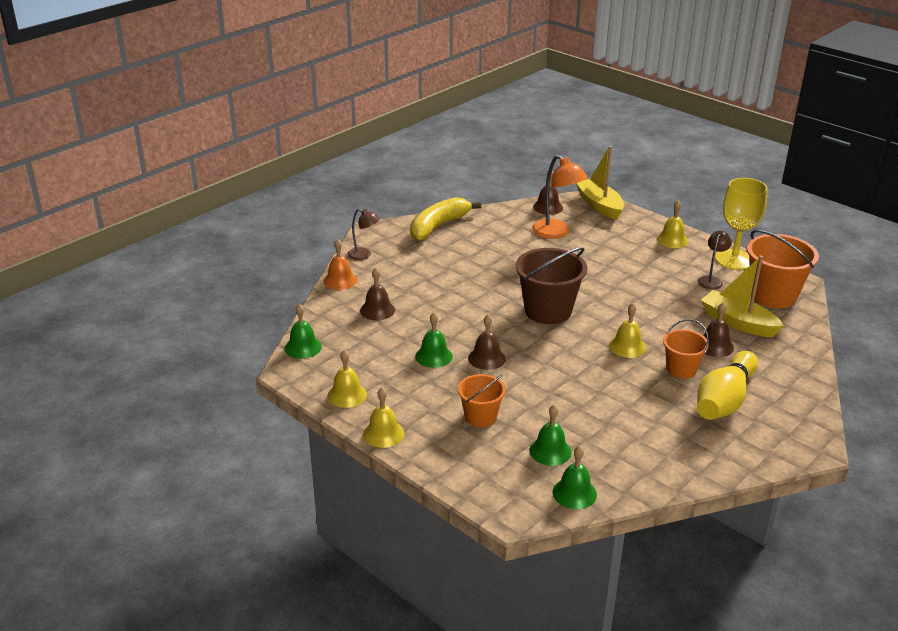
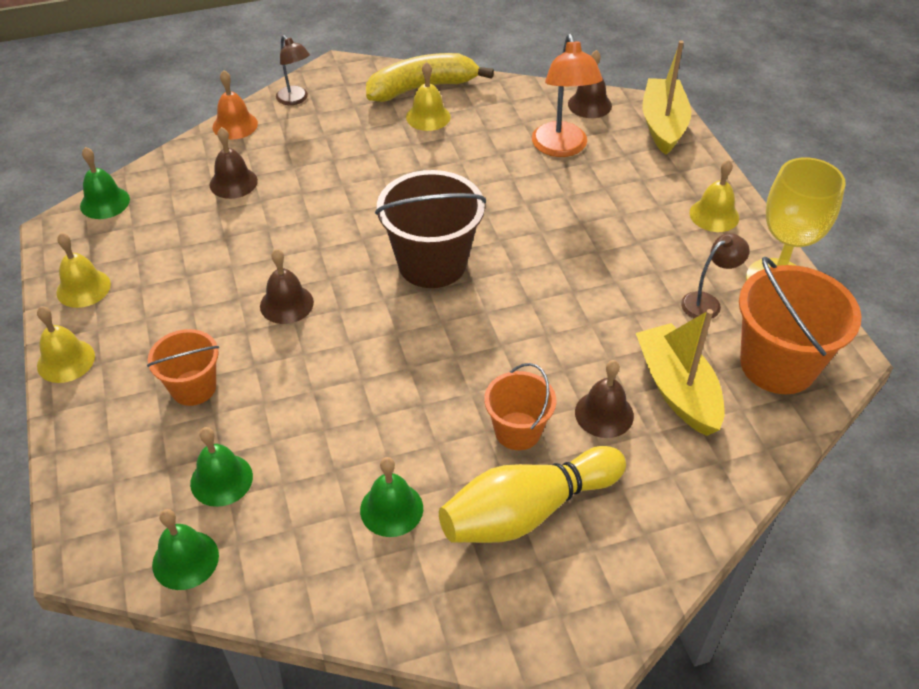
camera: 30 degrees right, 15 degrees up
(434, 356) = (229, 274): green bell -> green bell (391, 509)
(627, 346) = (480, 362): yellow bell -> yellow bell (428, 117)

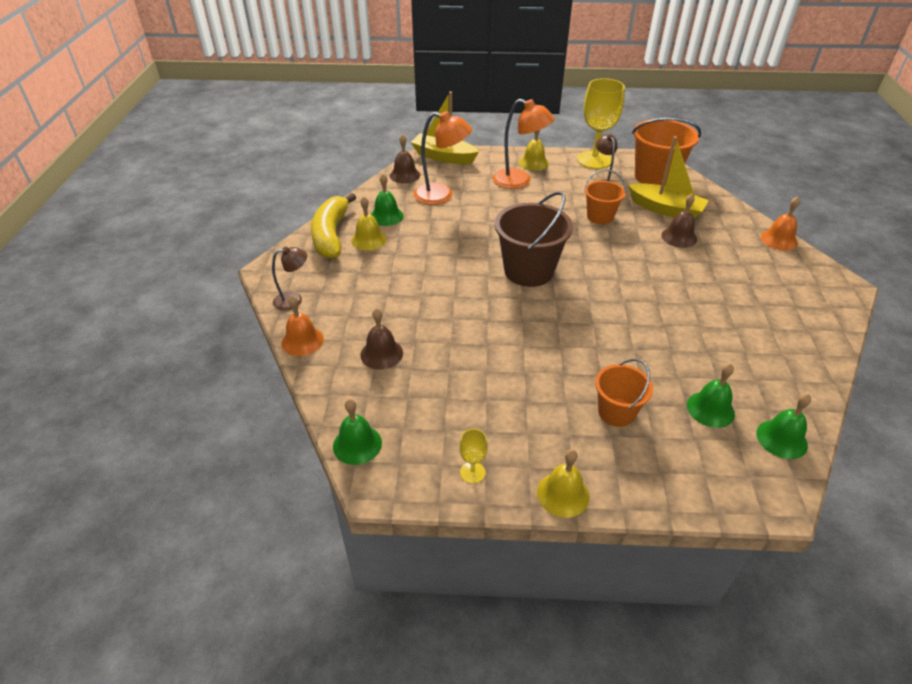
camera: 70 degrees left, 5 degrees down
(83, 288) = (472, 472): yellow bell -> yellow goblet
(286, 304) = (542, 347): brown bell -> none
(391, 509) = (742, 332): green bell -> green bell (386, 216)
(517, 431) = (686, 270): orange bucket -> orange bucket (600, 217)
(527, 511) = (747, 280): yellow bowling pin -> none
(648, 211) = (519, 181): none -> orange lamp
(675, 555) = (779, 240): none -> orange bell
(677, 389) = (665, 210): yellow boat -> yellow boat turned 150 degrees counterclockwise

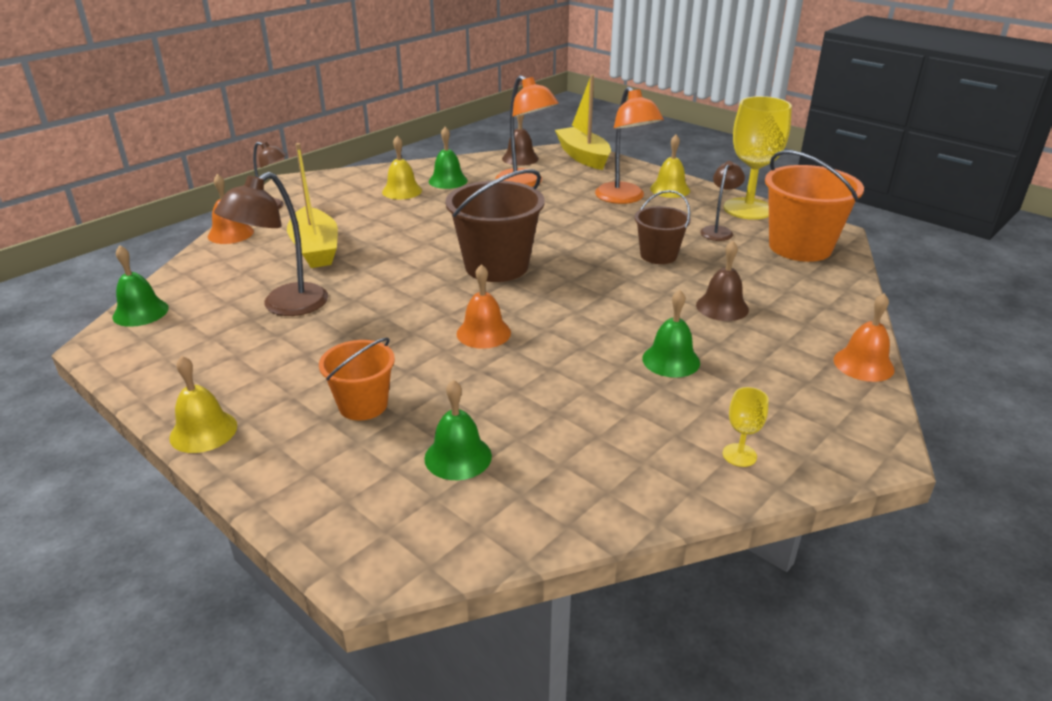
camera: 40 degrees right, 10 degrees down
(331, 235) = (379, 177): yellow banana -> none
(381, 354) = (265, 267): brown bell -> none
(451, 376) = (285, 306): none -> brown lamp
(472, 472) = (173, 375): yellow goblet -> yellow goblet (739, 455)
(597, 323) = (483, 333): none -> orange bell
(600, 217) = (658, 255): orange bucket -> brown bucket
(665, 210) = (754, 278): yellow boat -> yellow boat (315, 249)
(781, 439) = (483, 527): green bell -> green bell (671, 360)

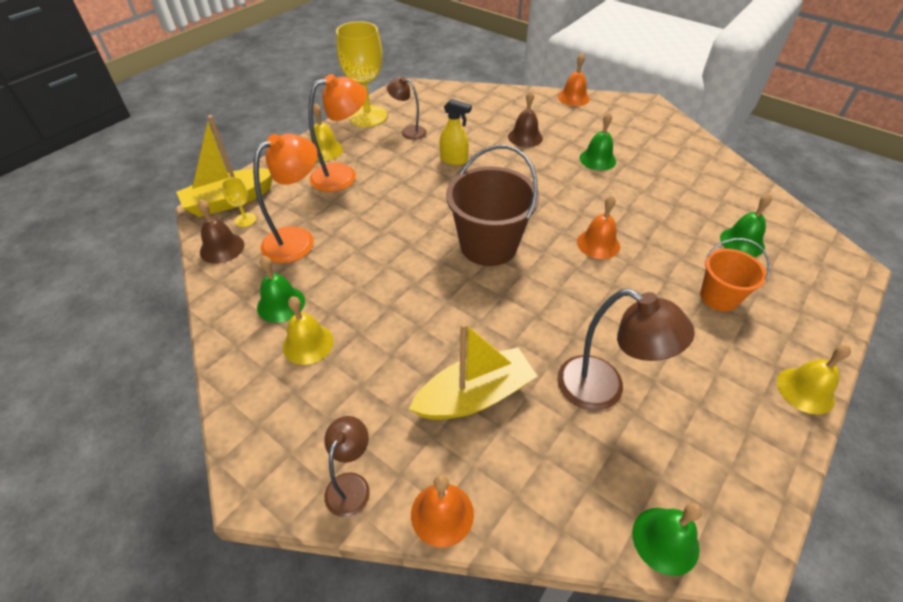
camera: 95 degrees left, 15 degrees up
(658, 255) = (454, 160): brown bucket -> yellow spray bottle
(739, 455) = (676, 141): yellow goblet -> yellow goblet (245, 220)
(800, 247) = (432, 101): orange bucket -> none

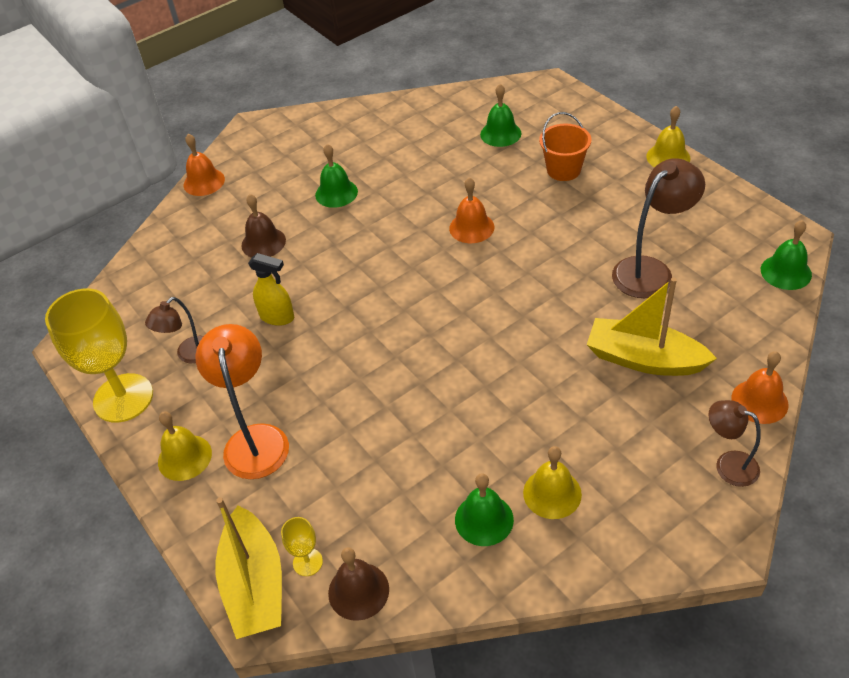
camera: 70 degrees left, 0 degrees up
(298, 239) = (372, 498): orange lamp -> none
(454, 160) = (277, 317): yellow spray bottle -> yellow spray bottle turned 75 degrees clockwise
(475, 396) = (644, 359): yellow boat -> yellow boat turned 60 degrees counterclockwise
(488, 246) = (446, 312): brown bucket -> none

